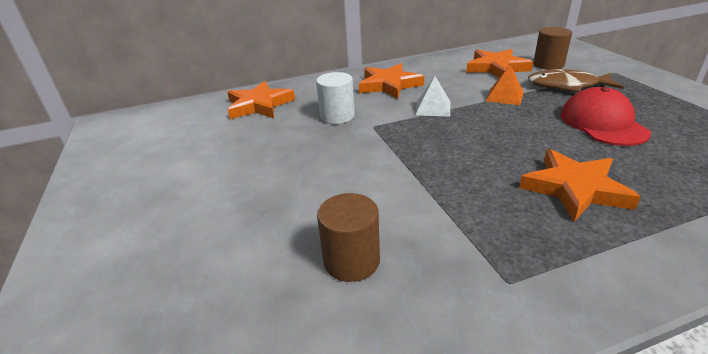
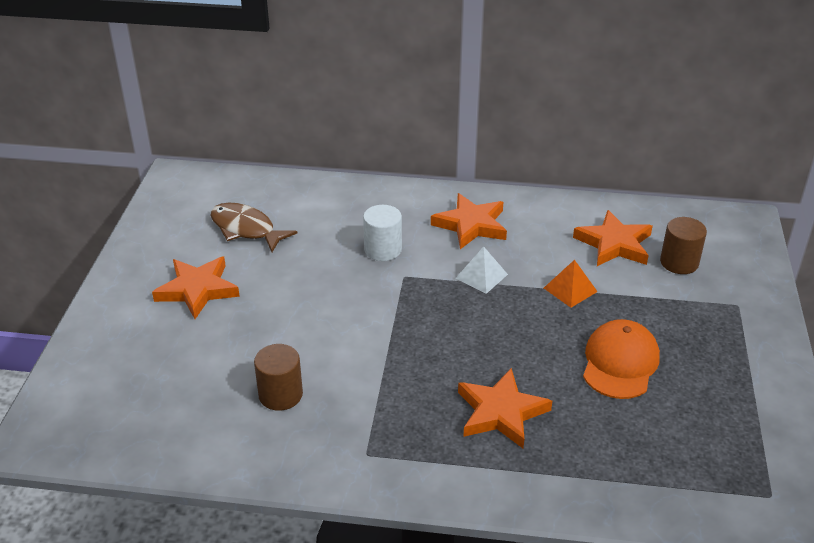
camera: 25 degrees right, 5 degrees up
(259, 105) = (323, 204): orange star -> orange star (197, 290)
(567, 86) = (653, 302): brown fish -> brown fish (246, 229)
(602, 123) = (620, 363): red cap -> orange cap

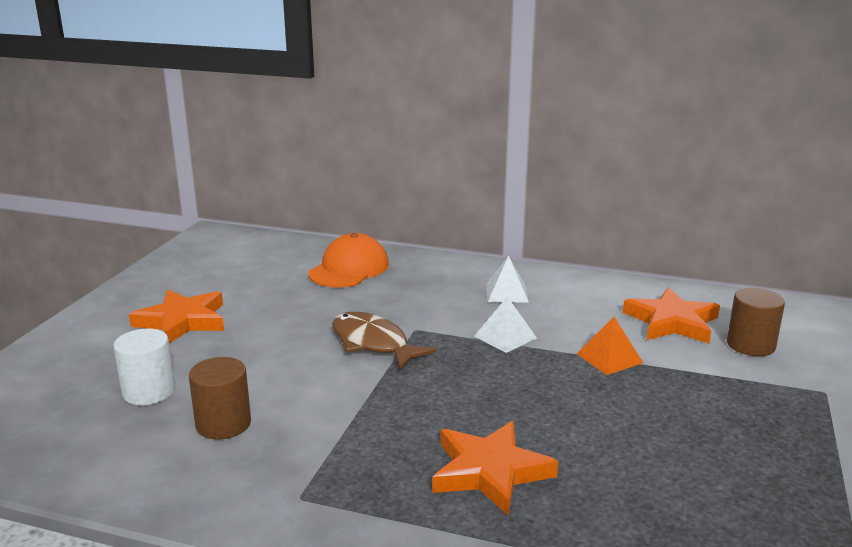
camera: 10 degrees right, 15 degrees down
(246, 229) = (260, 277): brown fish -> brown fish (373, 343)
(383, 250) = (400, 305): white cylinder -> white cylinder (149, 392)
(471, 225) = (506, 293): orange star -> white pyramid
(620, 363) = (660, 435): orange cap -> orange cap (349, 269)

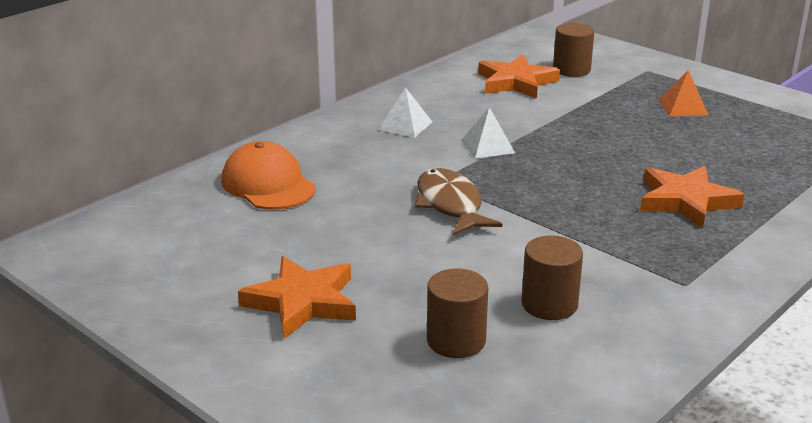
camera: 65 degrees left, 5 degrees up
(149, 392) = (456, 341): white cylinder -> brown cylinder
(373, 343) = (450, 205): brown fish -> brown fish turned 90 degrees clockwise
(609, 358) = (554, 118): orange pyramid -> orange pyramid (683, 107)

